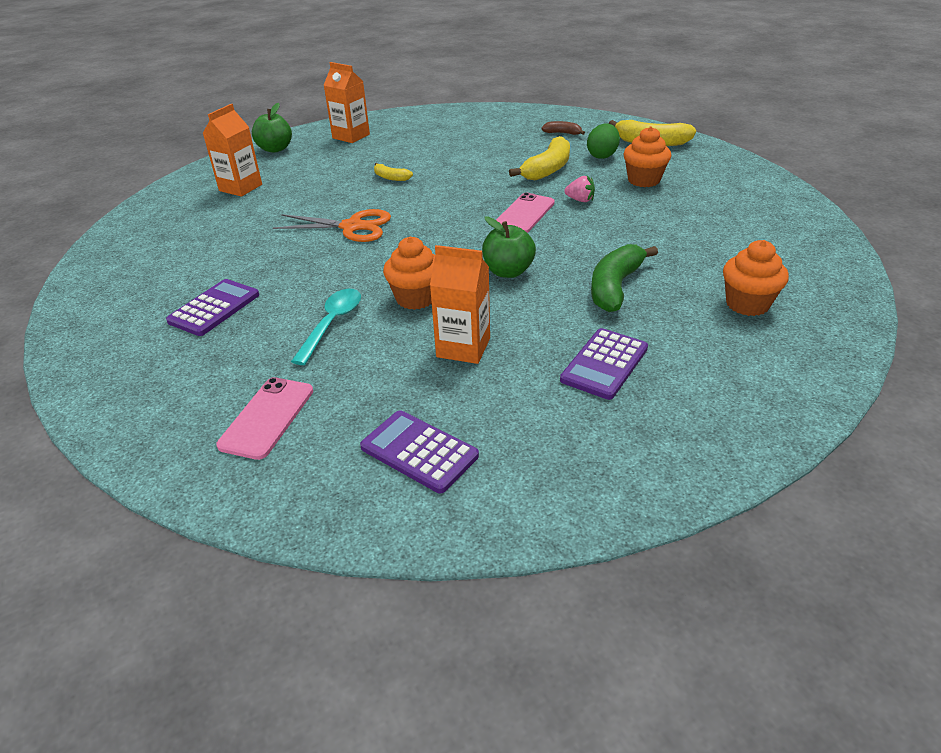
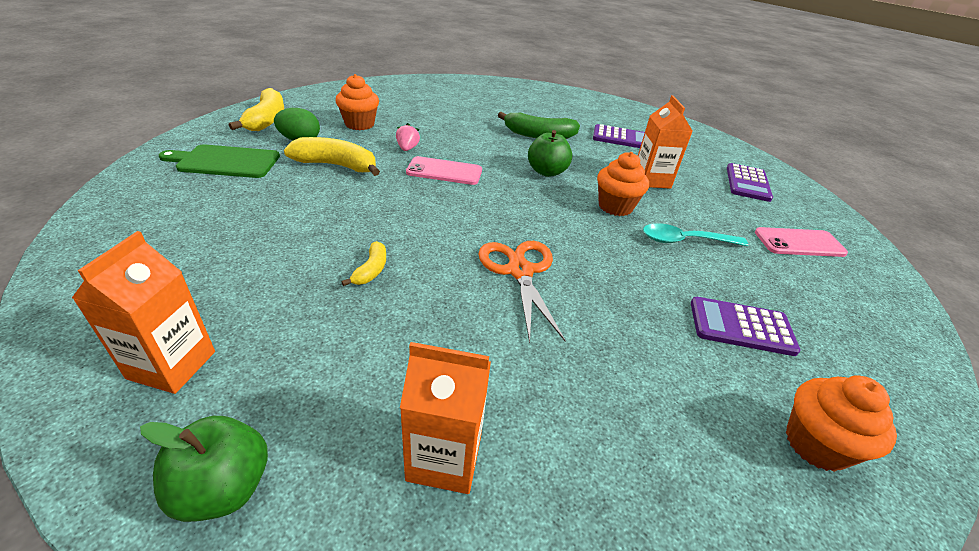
camera: 115 degrees left, 0 degrees up
(562, 133) = (225, 162): brown banana -> green cutting board
(747, 304) = (529, 103): orange cupcake -> orange cupcake (816, 444)

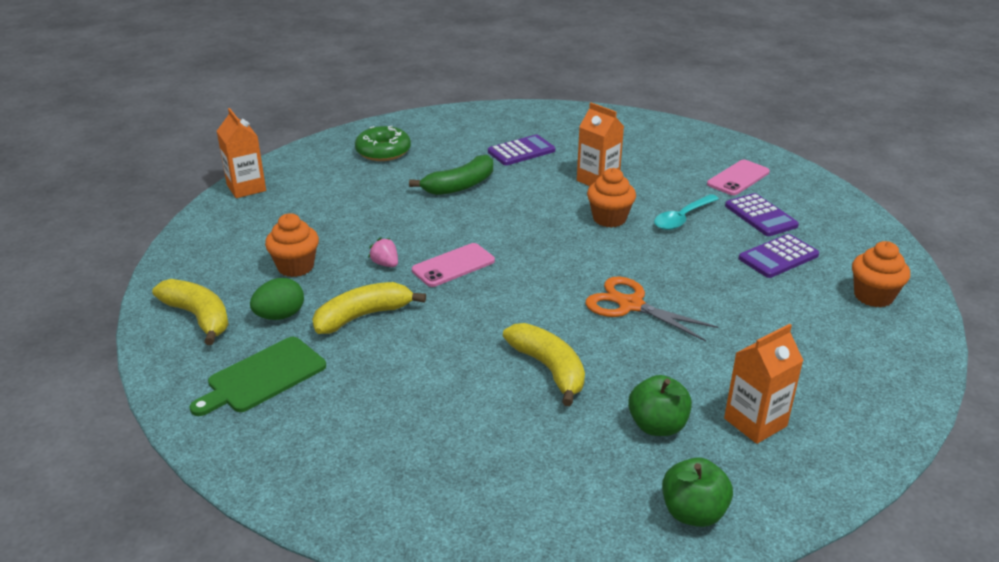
camera: 40 degrees left, 5 degrees down
(172, 365) = (554, 501): orange carton -> orange carton (246, 188)
(371, 270) = (549, 369): yellow banana -> yellow banana, size x1.90
(525, 99) = (383, 151): none -> green donut
(547, 172) = (522, 218): green apple -> green apple (657, 426)
(747, 183) = (655, 145): purple calculator -> purple calculator (760, 216)

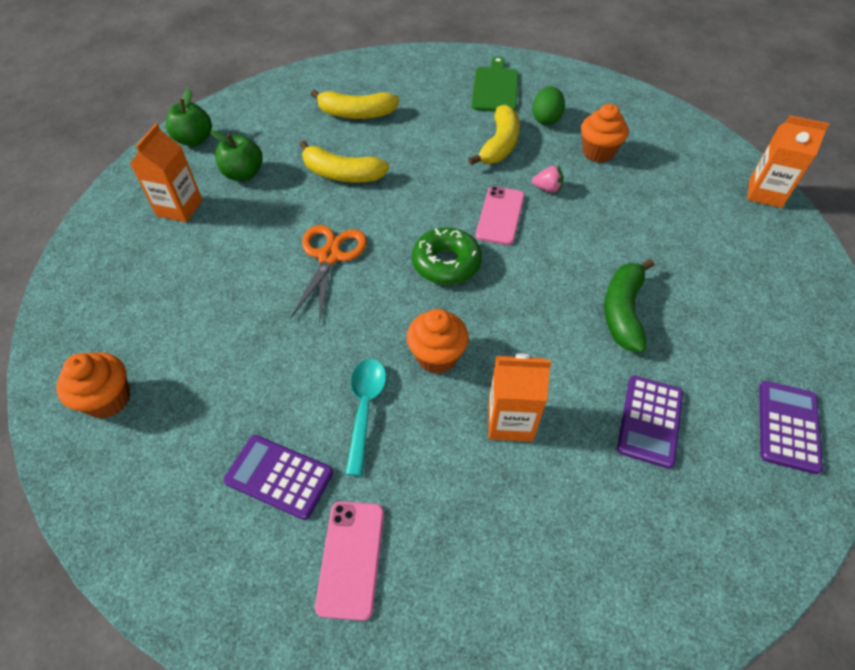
camera: 140 degrees right, 20 degrees up
(199, 317) = (586, 95): yellow banana -> yellow banana (356, 114)
(383, 151) = (764, 315): green donut -> green donut (446, 263)
(630, 305) = (329, 256): orange scissors -> orange scissors turned 75 degrees counterclockwise
(778, 257) = (227, 404): purple calculator -> purple calculator (788, 426)

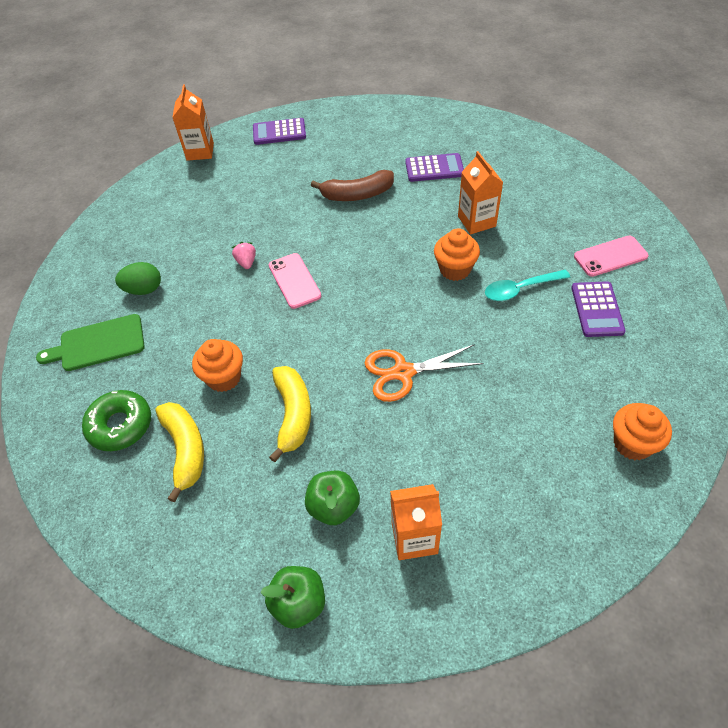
camera: 110 degrees left, 0 degrees up
(446, 263) = (366, 295): green donut -> green donut (120, 425)
(499, 145) = (197, 310): yellow banana -> none
(500, 215) = (294, 281): pink phone -> pink phone turned 75 degrees clockwise
(598, 152) = (183, 244): orange cupcake -> orange cupcake (224, 378)
(623, 311) = (357, 194): green banana -> brown banana
(788, 426) = (401, 122): purple calculator -> purple calculator (279, 132)

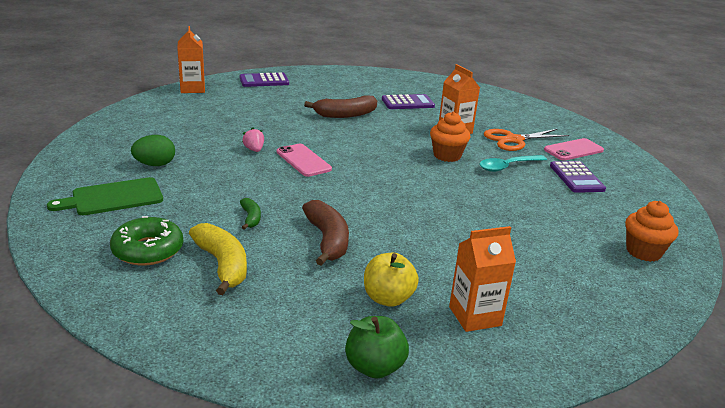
camera: 15 degrees left, 25 degrees down
(224, 378) = (251, 218): orange cupcake -> green banana
(293, 414) = (327, 240): yellow banana -> brown banana
(334, 506) = (388, 298): green apple -> yellow apple
(403, 372) = (424, 213): orange scissors -> orange scissors (514, 140)

